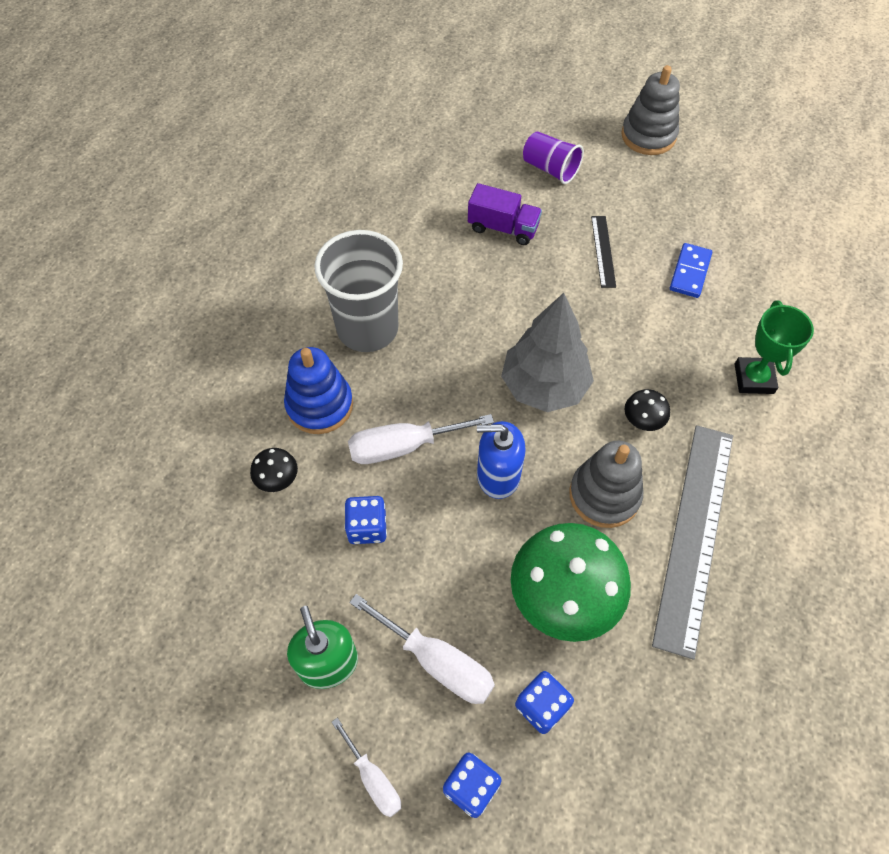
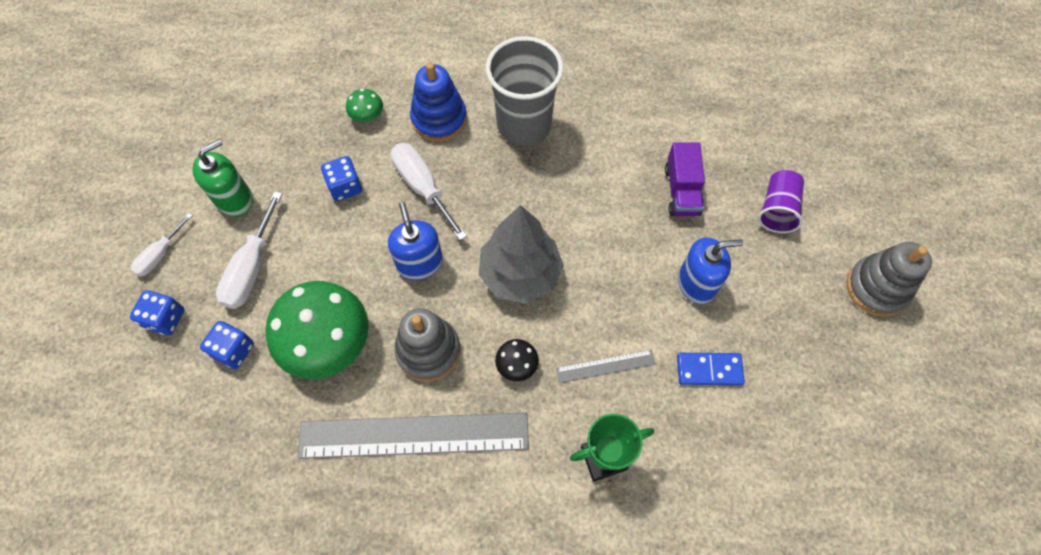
camera: 70 degrees right, 5 degrees up
(277, 478) = (367, 115): black mushroom -> green mushroom
(603, 251) = (696, 283): black ruler -> blue soap dispenser
(665, 347) = (605, 366): none -> grey ruler

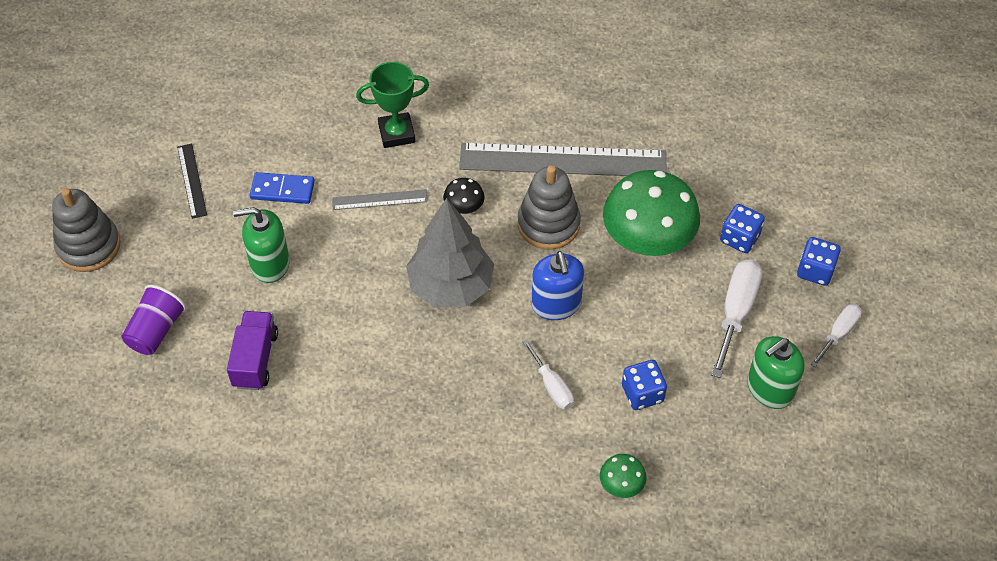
camera: 175 degrees left, 10 degrees down
(422, 187) = (552, 386): white screwdriver -> white screwdriver, size x0.61
(439, 119) = (530, 472): blue stacking toy -> none
(524, 125) = (424, 455): grey cup -> none
(696, 283) = (270, 264): blue soap dispenser -> green soap dispenser
(807, 374) = (192, 180): none -> black ruler

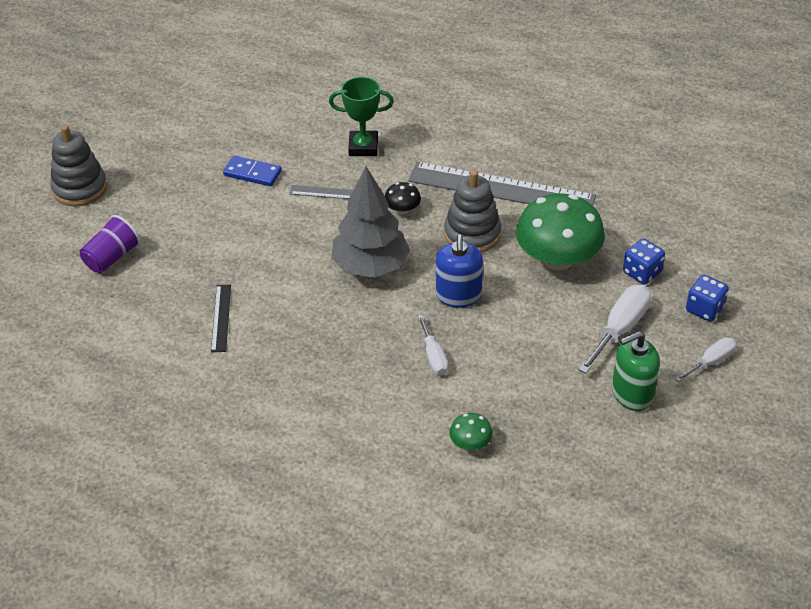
camera: 15 degrees right, 10 degrees down
(192, 180) = (180, 155): black ruler -> black ruler (221, 318)
(255, 359) = (186, 292): purple truck -> none
(270, 264) = (223, 225): green soap dispenser -> none
(642, 393) = (513, 377): blue dice -> none

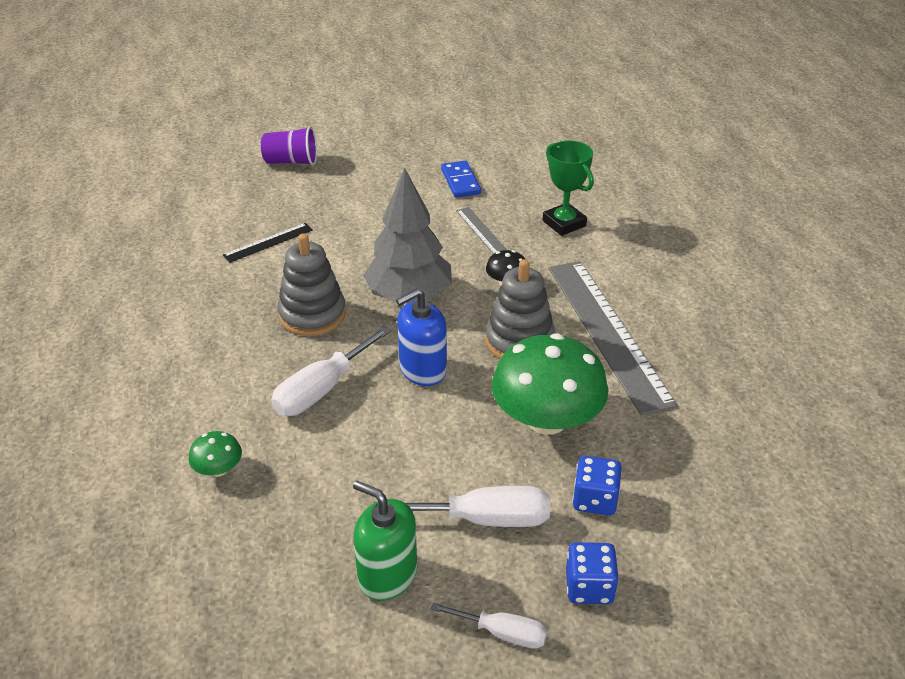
camera: 55 degrees right, 5 degrees down
(80, 188) = (355, 115): grey stacking toy -> grey stacking toy (312, 314)
(433, 357) = (322, 389): white screwdriver -> white screwdriver, size x1.64

